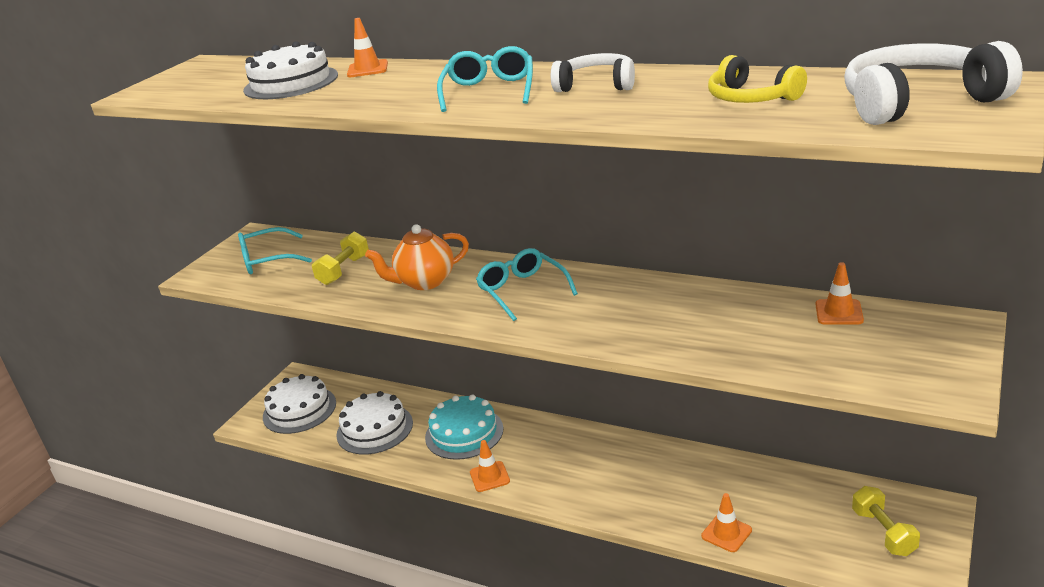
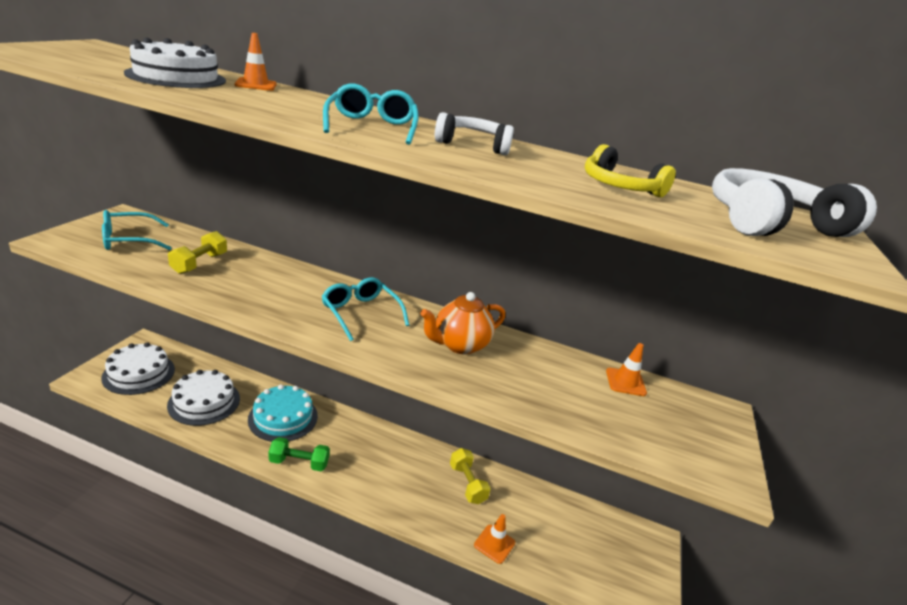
camera: 15 degrees left, 0 degrees up
(425, 282) = (273, 288): orange teapot -> orange teapot (459, 345)
(489, 477) = (299, 463): orange traffic cone -> green dumbbell
(883, 532) = (616, 557): yellow dumbbell -> yellow dumbbell (467, 483)

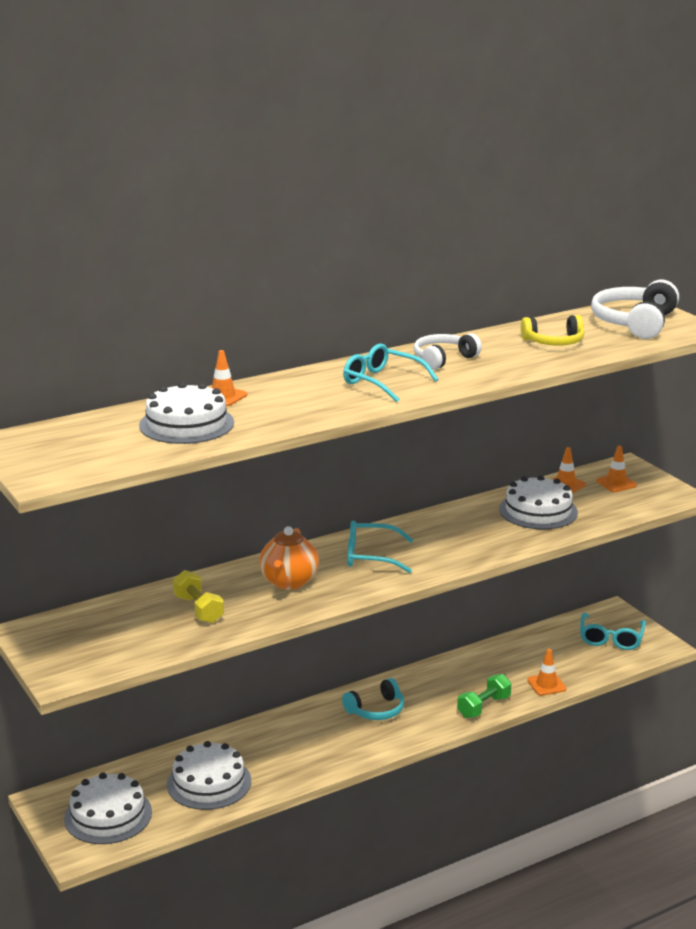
camera: 45 degrees left, 5 degrees down
(129, 240) = (102, 637): turquoise glasses -> turquoise glasses (611, 638)
(283, 417) = (286, 740): turquoise cake -> none
(299, 463) = (360, 750): green dumbbell -> green dumbbell (484, 707)
(360, 448) = (376, 710): none -> turquoise headphones
(459, 345) = (458, 530): orange teapot -> orange teapot (289, 582)
(467, 483) = (475, 670): yellow dumbbell -> none
(554, 381) = (538, 511): none -> white cake
(679, 416) = (616, 483): none -> orange traffic cone

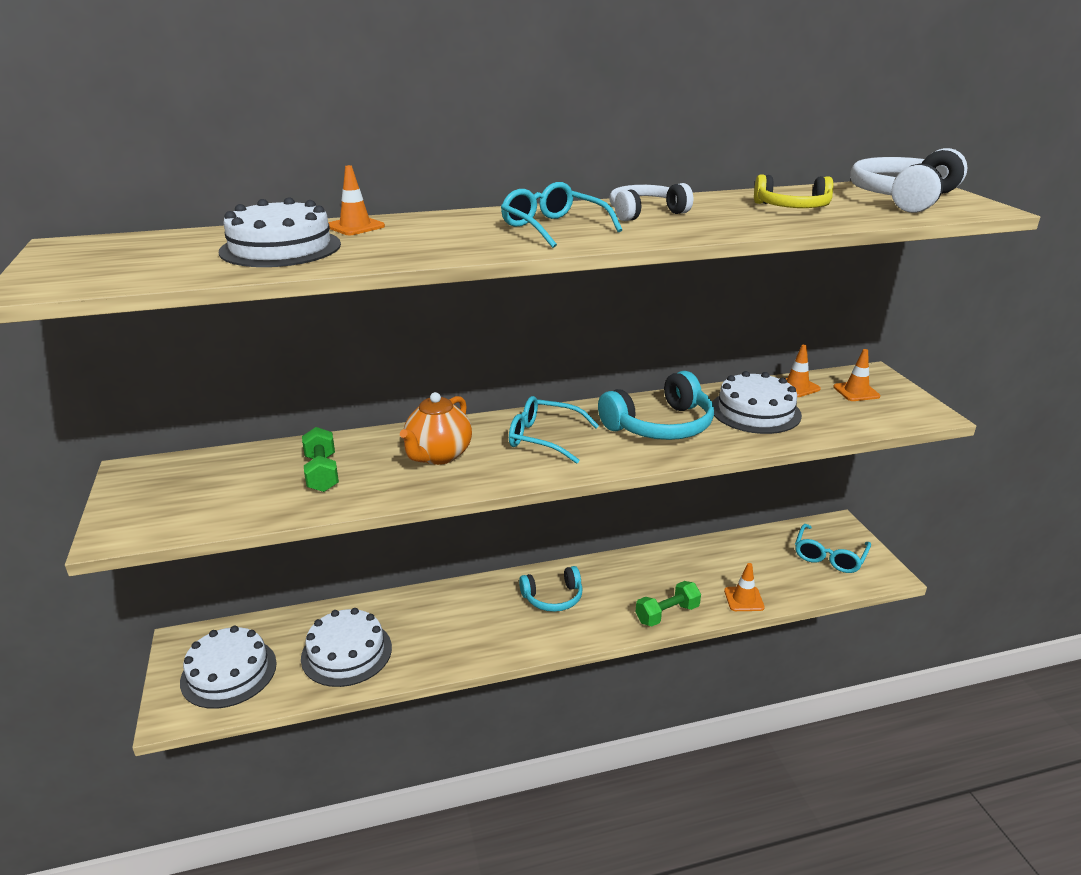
camera: 15 degrees right, 5 degrees up
(198, 609) = (322, 473): yellow dumbbell -> green dumbbell
(463, 533) = (660, 425): none -> turquoise headphones

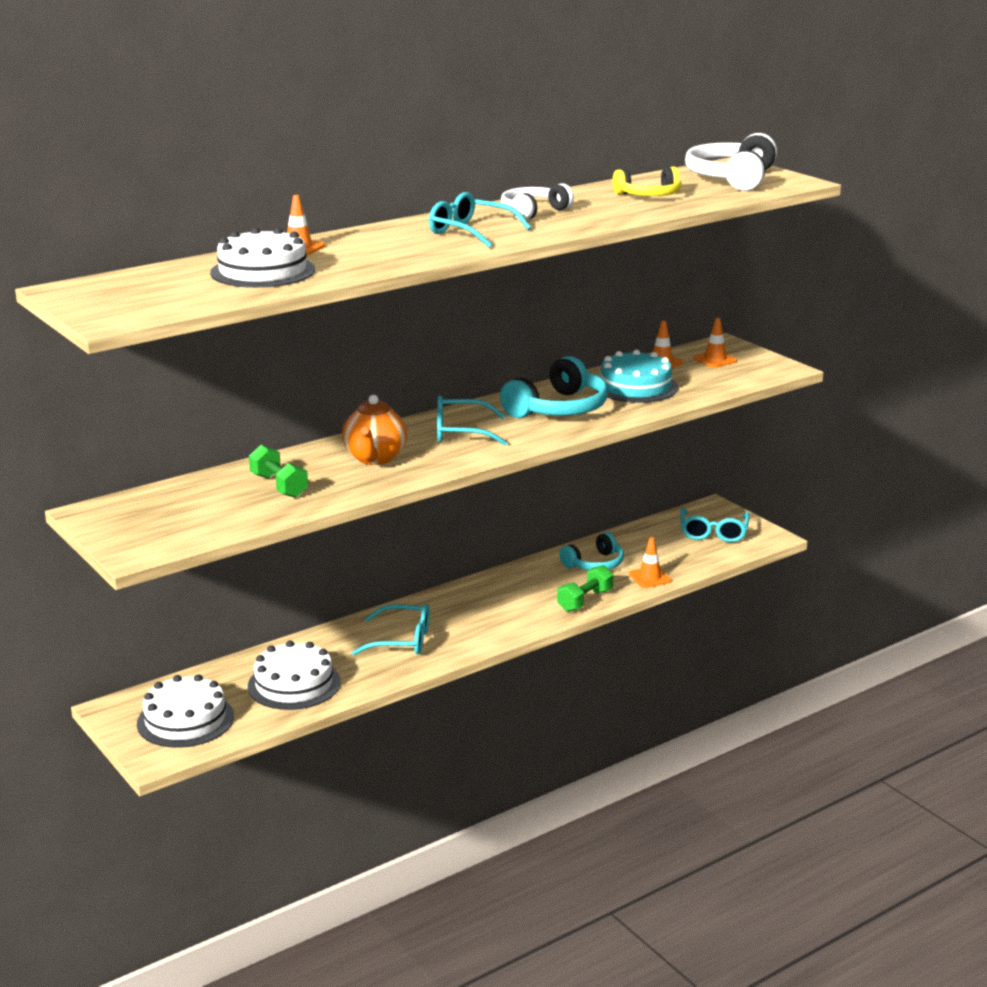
camera: 20 degrees left, 5 degrees down
(471, 622) = (402, 640): none -> turquoise glasses
(553, 597) = (469, 608): turquoise headphones -> turquoise headphones (594, 564)
(755, 411) = (635, 386): white cake -> turquoise cake

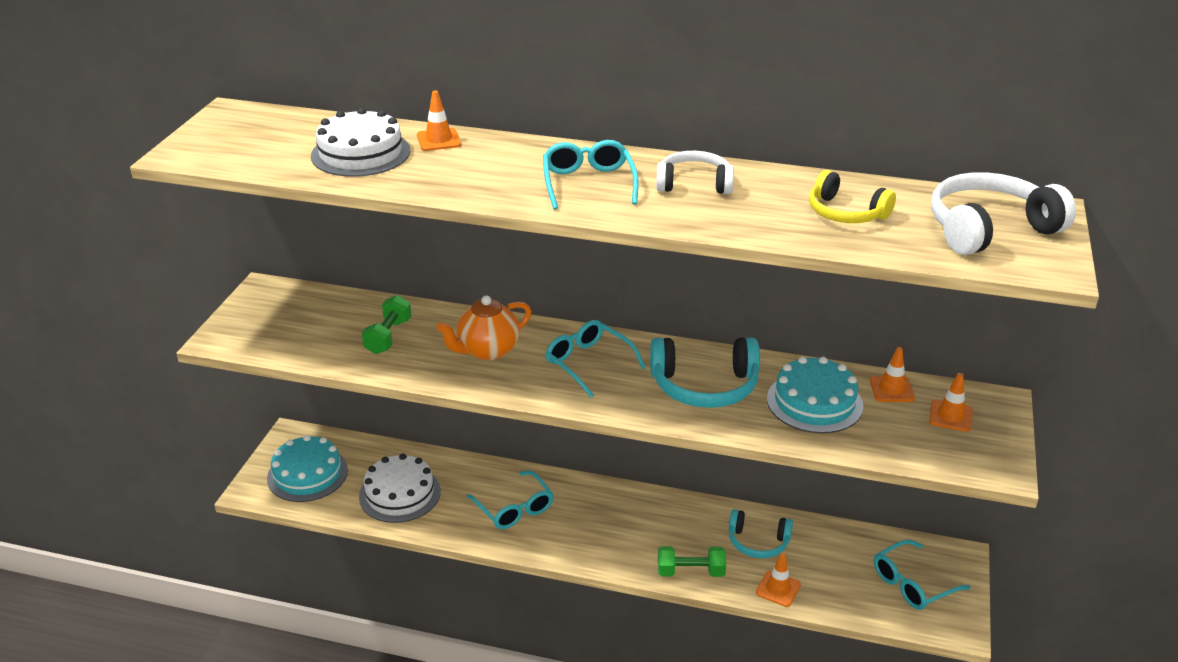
camera: 50 degrees right, 10 degrees up
(185, 720) = (307, 474): white cake -> turquoise cake

